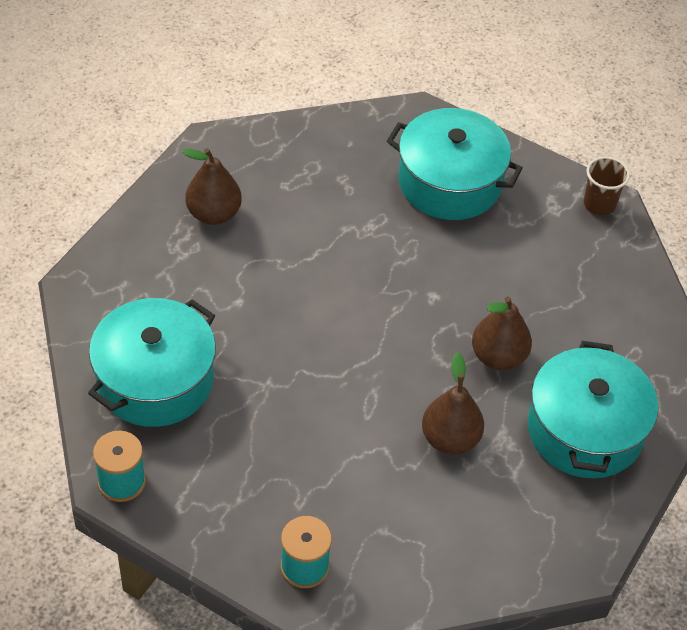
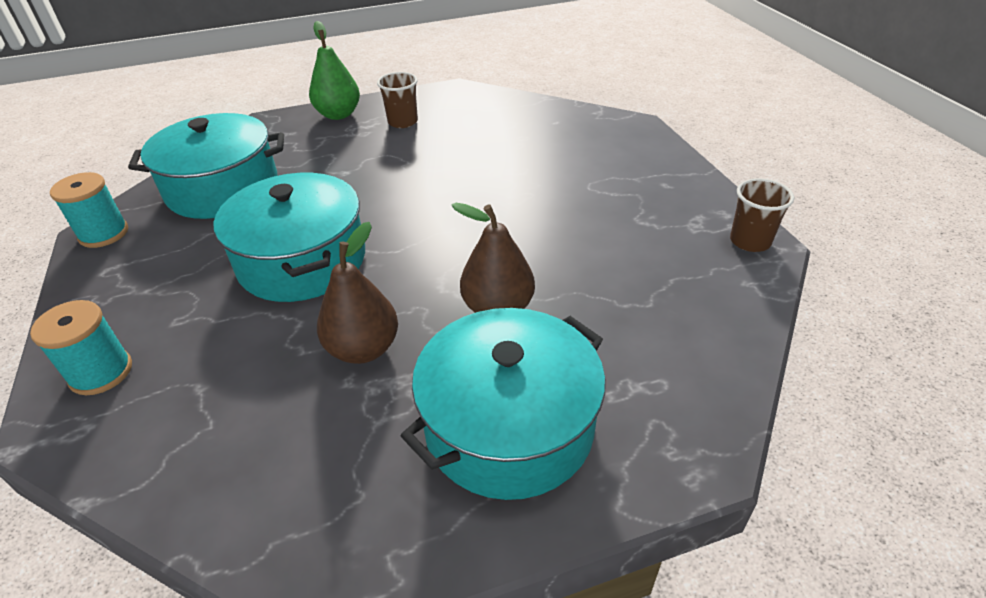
camera: 45 degrees right, 10 degrees down
(138, 236) = (338, 114): none -> green pear
(214, 214) = (402, 122): brown pear -> brown cup
(450, 182) = (610, 171): turquoise pot -> turquoise pot (302, 261)

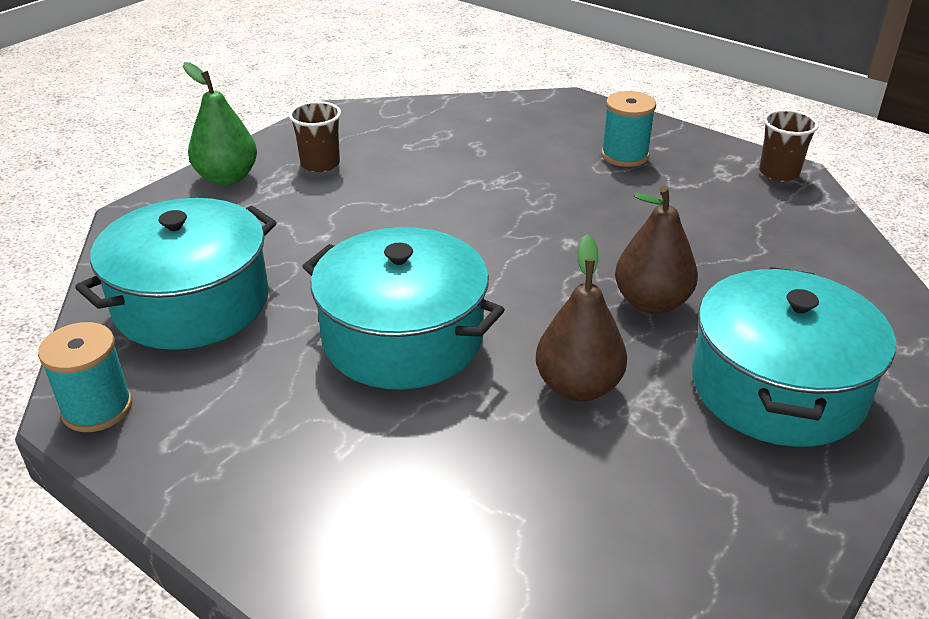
camera: 35 degrees left, 5 degrees down
(101, 372) = (327, 536): turquoise spool -> turquoise spool (624, 155)

